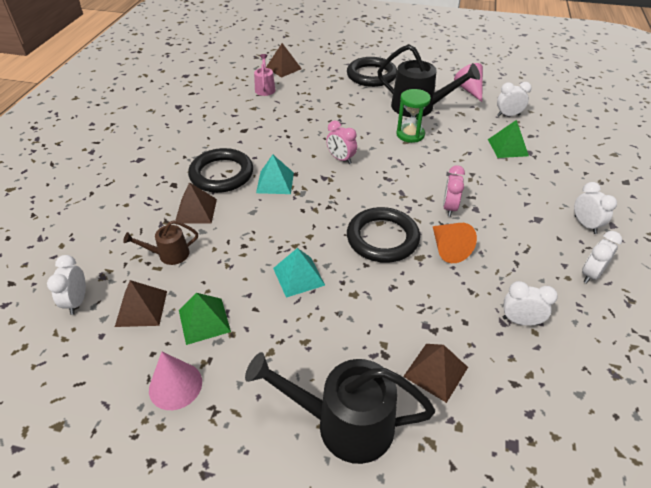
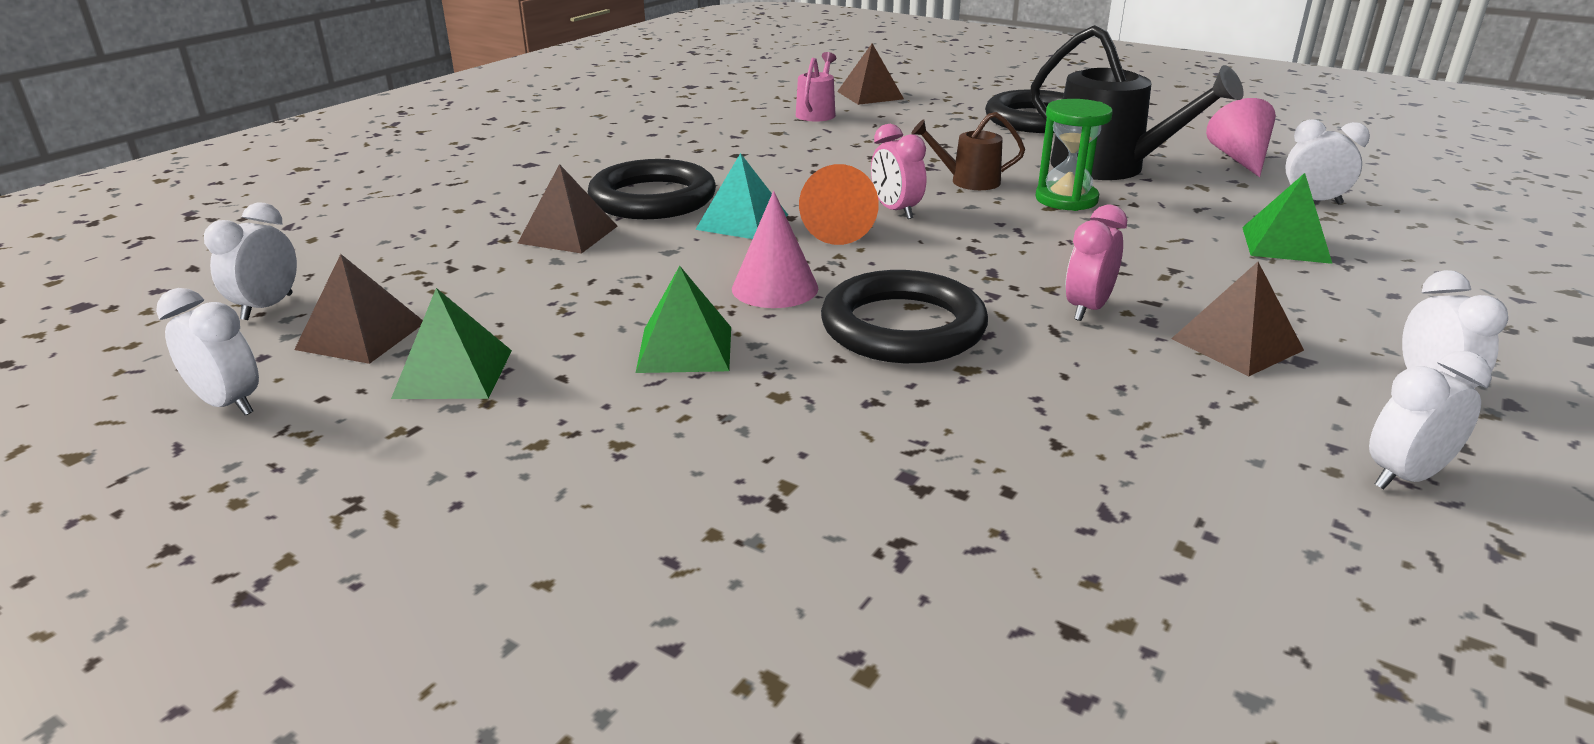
camera: 20 degrees right, 15 degrees down
(169, 255) = (472, 279): brown watering can -> brown watering can (968, 181)
(175, 385) = (319, 450): pink cone -> pink cone (775, 288)
(298, 276) = (685, 349): turquoise pyramid -> green pyramid
(344, 424) = (595, 594): black watering can -> none
(435, 372) = (876, 558): brown pyramid -> brown pyramid (1236, 344)
(448, 249) = (1043, 367): orange cone -> orange cone (837, 230)
(520, 321) = (1155, 519): white clock -> white clock (228, 404)

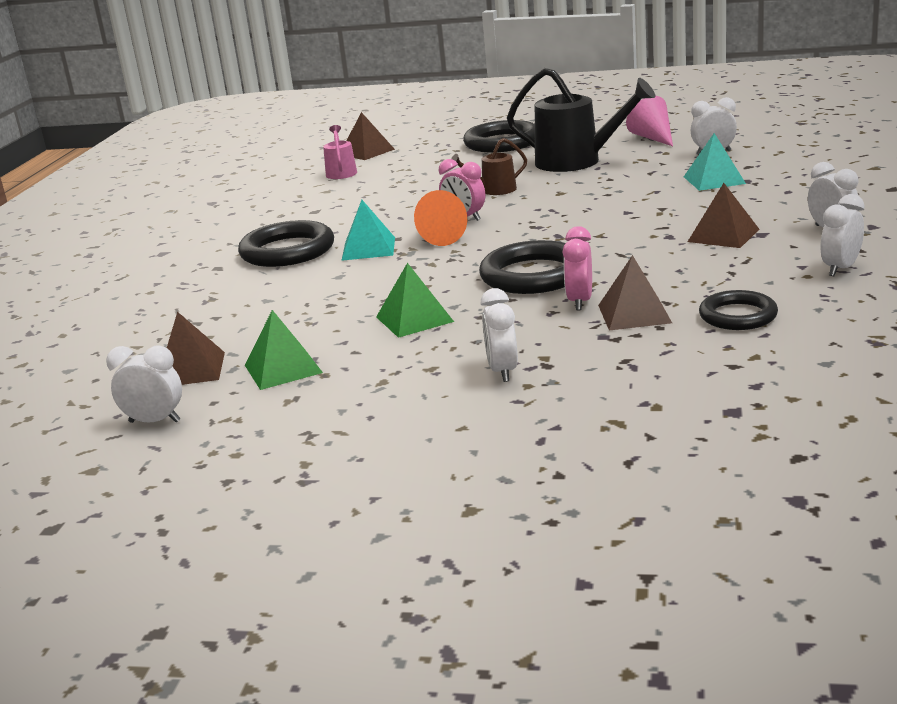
camera: 20 degrees left, 5 degrees down
(267, 307) = (96, 375): white clock -> white clock (503, 371)
(568, 234) = (255, 285): brown pyramid -> brown pyramid (634, 314)
(775, 288) = (433, 277): pink cone -> none
(1066, 199) = (566, 186): green hourglass -> none
(1087, 309) = (630, 239): pink clock -> pink clock (580, 302)
(1154, 516) = (738, 316): none -> black ring
(1285, 244) = (714, 180): green pyramid -> turquoise pyramid

